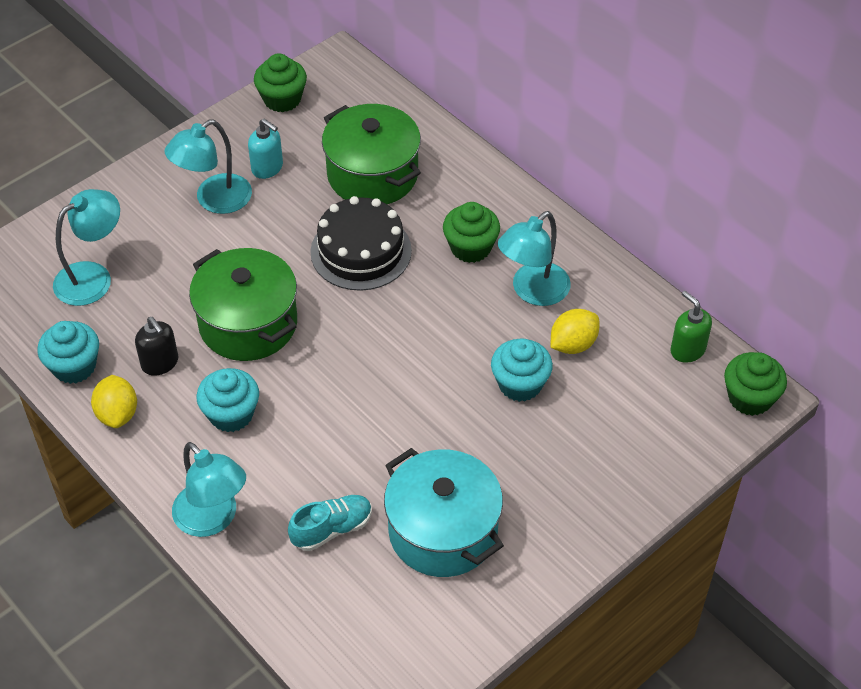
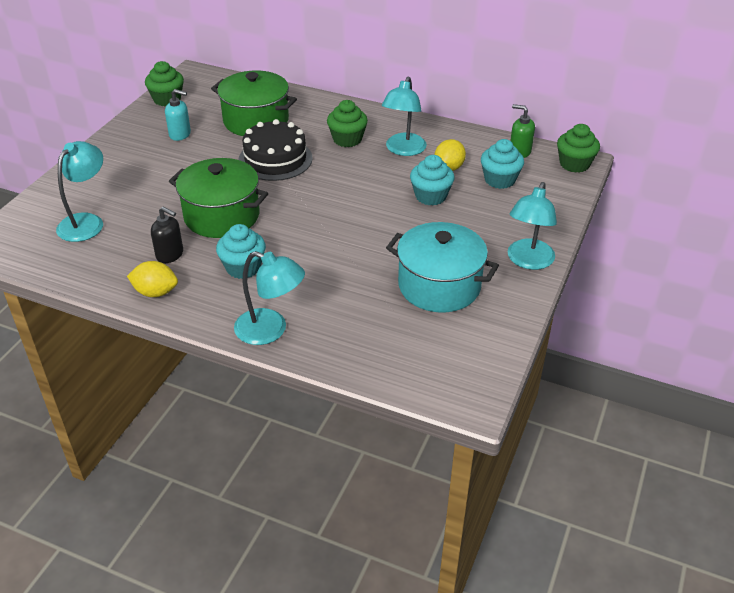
camera: 25 degrees left, 10 degrees down
(74, 366) = (103, 275): turquoise cupcake -> turquoise cupcake (499, 180)
(117, 414) = (155, 292): yellow lemon -> yellow lemon turned 45 degrees counterclockwise
(214, 200) = (152, 159): turquoise lamp -> turquoise lamp (528, 261)
(332, 529) = (362, 308): turquoise shoe -> none

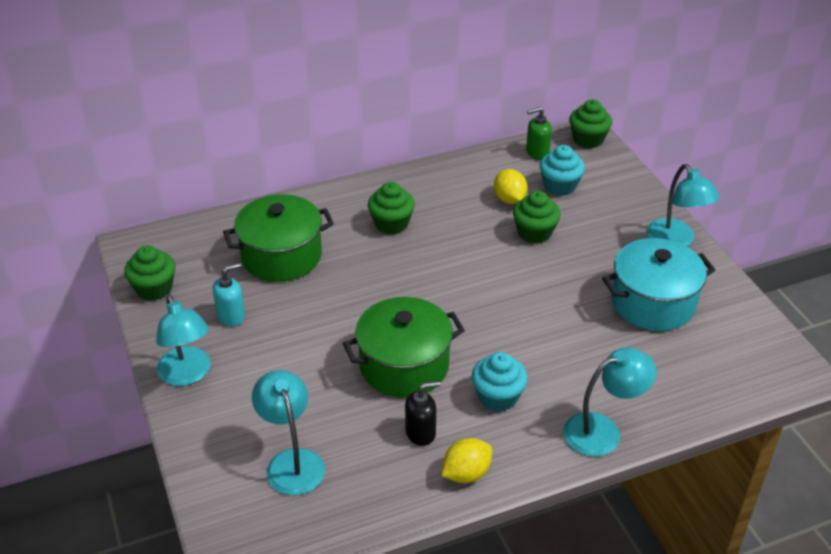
camera: 45 degrees left, 0 degrees up
(275, 159) = (361, 282): black cake -> none
(403, 150) = (451, 205): turquoise lamp -> turquoise lamp (187, 375)
(430, 196) = (534, 233): turquoise cupcake -> green cupcake

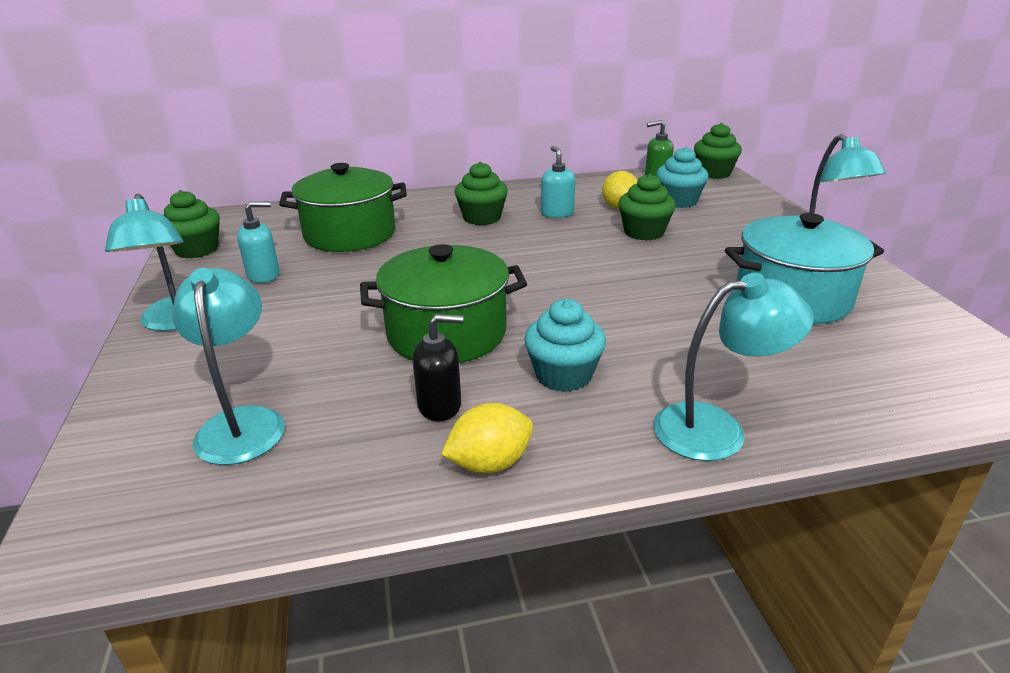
camera: 10 degrees right, 10 degrees down
(456, 212) = (557, 213): none -> turquoise soap dispenser

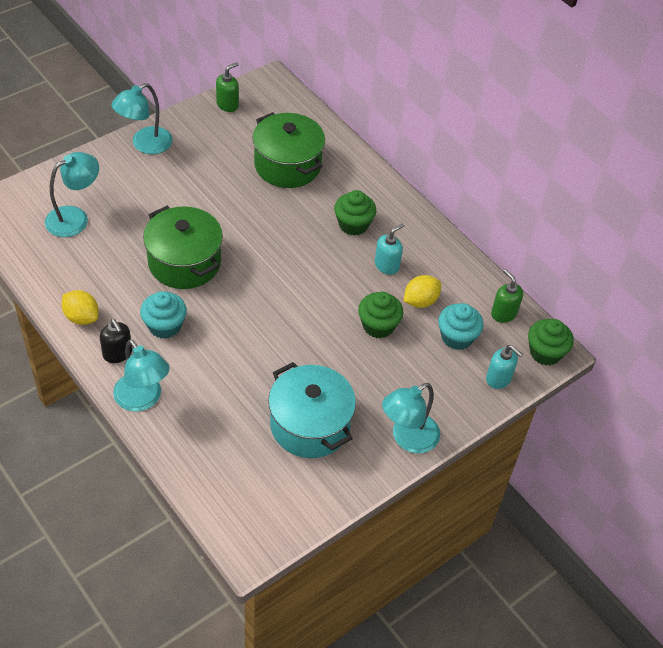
camera: 60 degrees right, 20 degrees up
(197, 250) = (227, 104): green cupcake -> green soap dispenser
(264, 275) = (211, 152): turquoise soap dispenser -> turquoise soap dispenser (498, 379)
(440, 405) = (117, 284): black soap dispenser -> black soap dispenser (117, 354)

